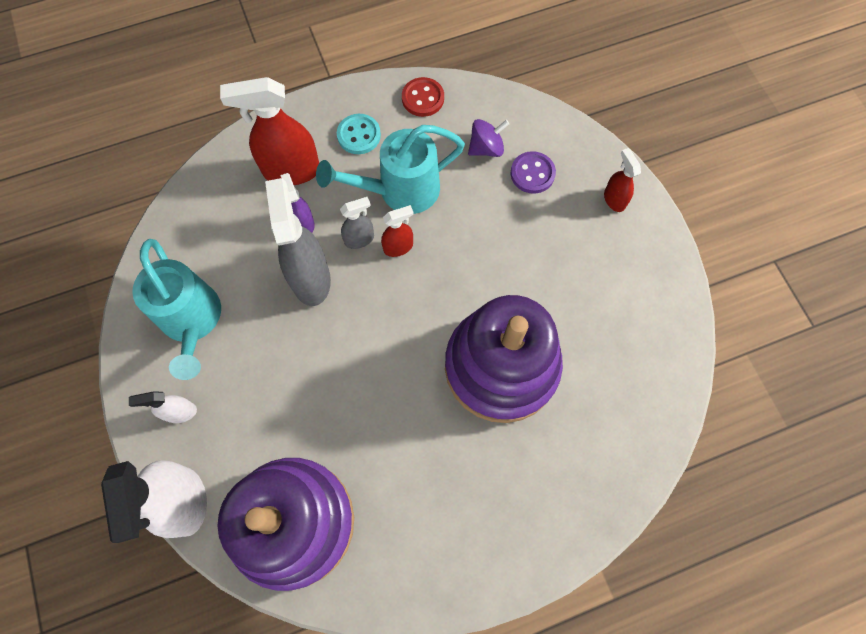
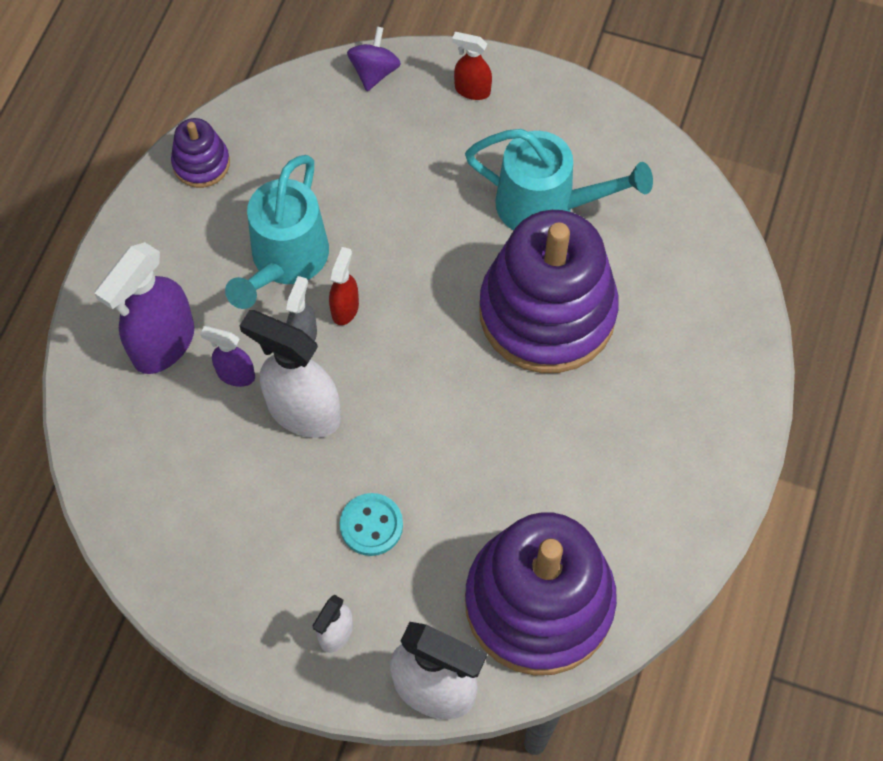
camera: 50 degrees left, 5 degrees down
(192, 321) = (246, 556): turquoise watering can -> turquoise watering can (547, 206)
(291, 171) = (163, 344): red spray bottle -> purple spray bottle
(310, 278) = (303, 412): grey spray bottle -> white spray bottle
(359, 135) = (185, 252): turquoise button -> turquoise button (371, 525)
(423, 98) = (201, 163): red button -> purple stacking toy
(486, 148) = (314, 152): purple spinning top -> purple spinning top (374, 72)
(532, 173) = (380, 134): purple button -> none

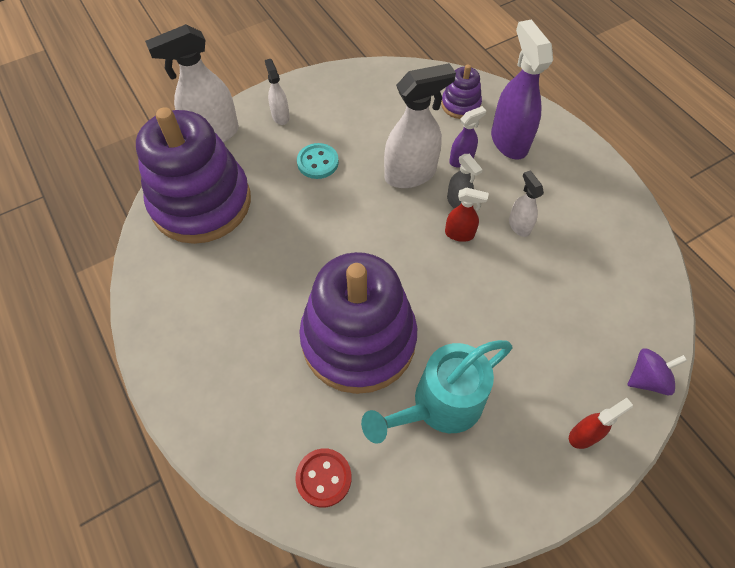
camera: 130 degrees right, 5 degrees down
(201, 163) = (630, 228): purple stacking toy -> purple stacking toy (460, 105)
(285, 261) = (519, 225): turquoise watering can -> white spray bottle
(345, 308) = (459, 234): red spray bottle -> red spray bottle turned 45 degrees counterclockwise
(374, 72) = (647, 378): purple spinning top -> purple spinning top turned 75 degrees counterclockwise
(688, 246) = (323, 478): none -> red button

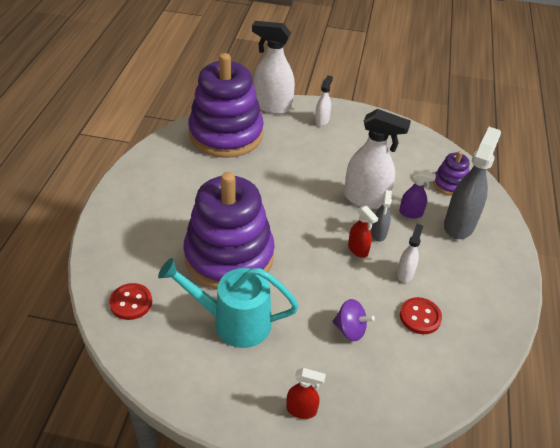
camera: 40 degrees right, 15 degrees down
(317, 162) = (315, 156): turquoise button -> none
(509, 141) = (459, 225): purple spray bottle -> grey spray bottle
(572, 258) = (420, 317): none -> red button
(647, 378) = (386, 419): purple spinning top -> purple spinning top (350, 329)

